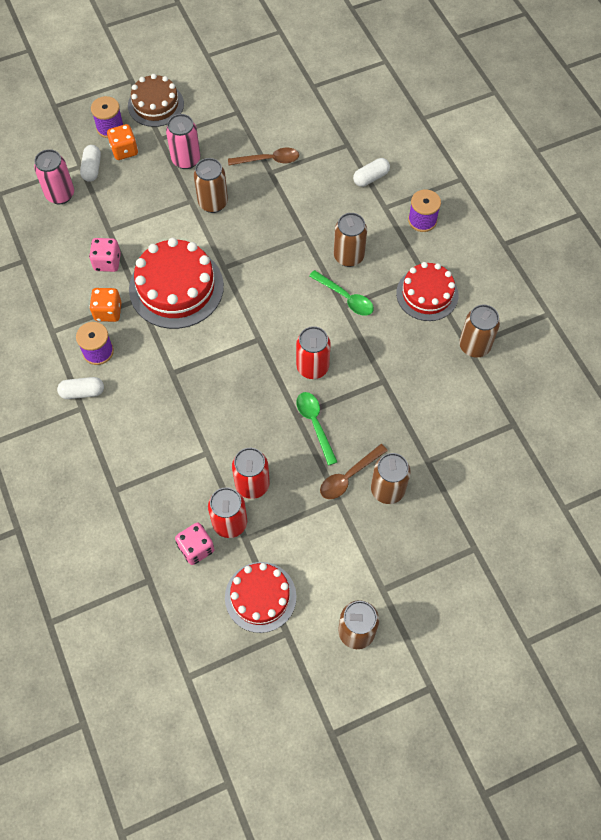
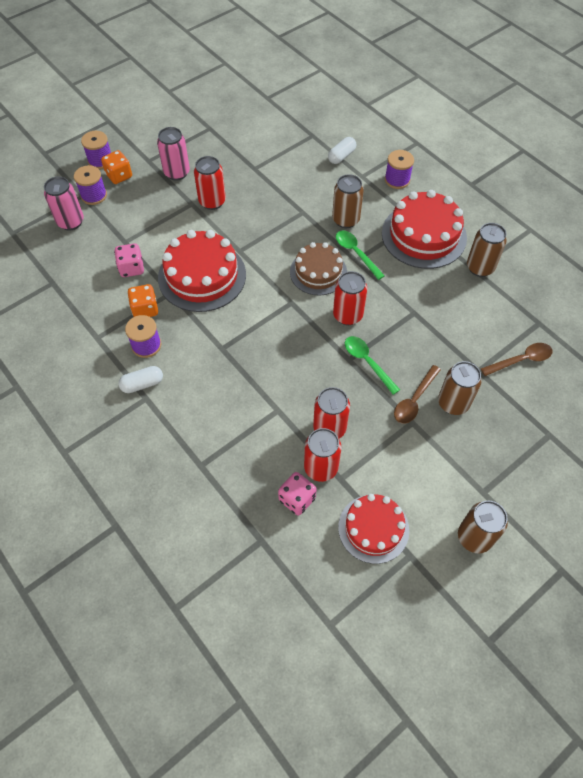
camera: 15 degrees left, 5 degrees down
(92, 168) = (94, 195): white capsule -> purple spool
(156, 105) = (136, 135): brown cake -> brown cake (318, 272)
(213, 203) = (212, 202): brown can -> red can
(269, 160) = (250, 159): brown spoon -> brown spoon (521, 360)
(346, 298) = (356, 253): green spoon -> green spoon turned 150 degrees counterclockwise
(427, 294) = (424, 235): red cake -> red cake, size x1.53

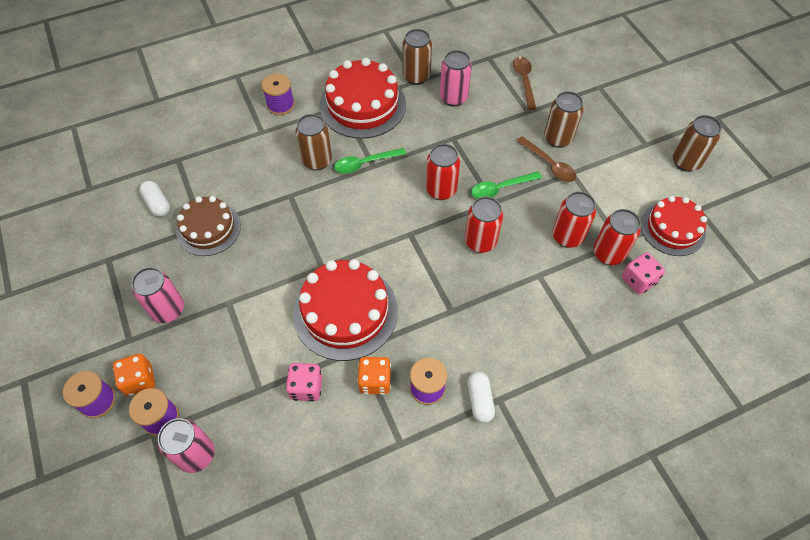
camera: 75 degrees left, 0 degrees up
(212, 202) = (235, 280): red can -> red can (480, 241)
(318, 272) = (378, 201): brown cake -> brown cake (208, 228)
(341, 156) = (224, 141): white capsule -> white capsule (157, 204)
(466, 303) = (453, 98): none -> pink can

